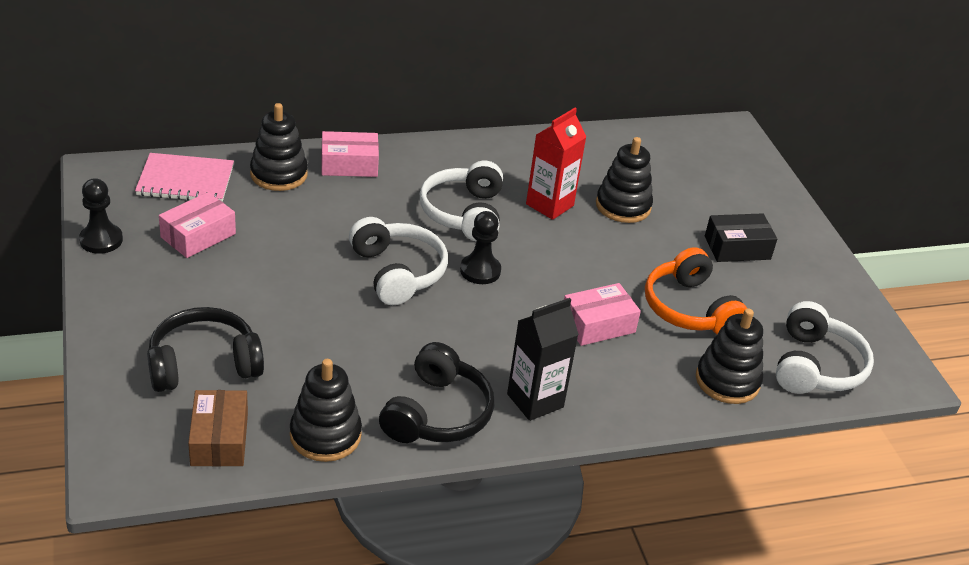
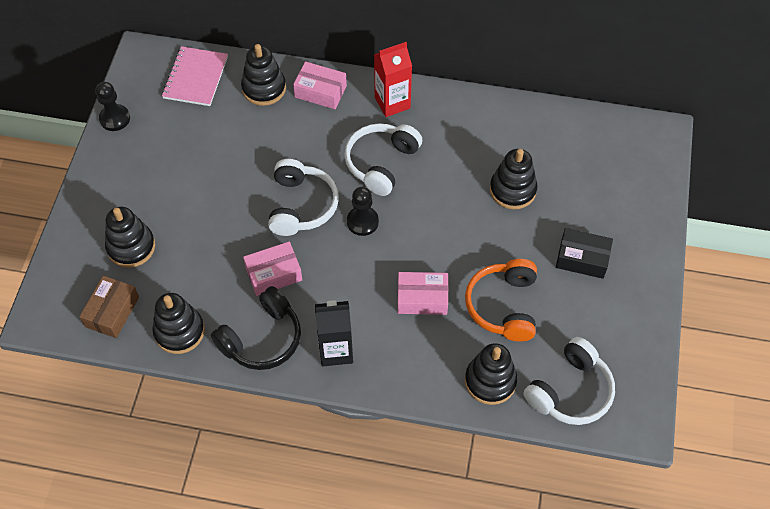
camera: 30 degrees right, 20 degrees up
(185, 181) = (195, 78): pink notebook -> pink notebook turned 75 degrees clockwise
(198, 235) = (180, 132): pink box -> pink box (274, 274)
(204, 364) = (131, 247): black headphones -> black stacking toy
(549, 205) = (453, 173): red carton -> red carton (392, 103)

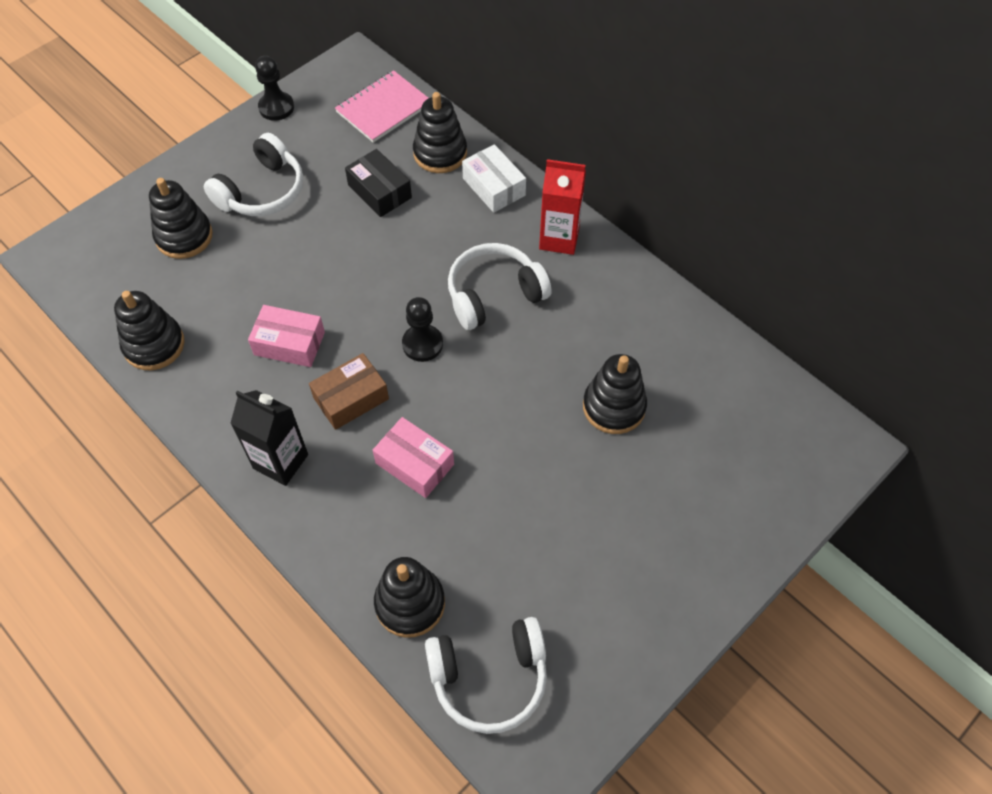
camera: 35 degrees right, 0 degrees up
(112, 312) = (113, 288): brown box -> brown box (351, 398)
(262, 338) = (222, 402): black headphones -> none
(301, 205) = (376, 291): white headphones -> white headphones (262, 191)
(320, 92) = (493, 187): pink box -> white box
(503, 306) = (495, 529): orange headphones -> none
(582, 259) = (630, 533): black box -> black box (379, 191)

